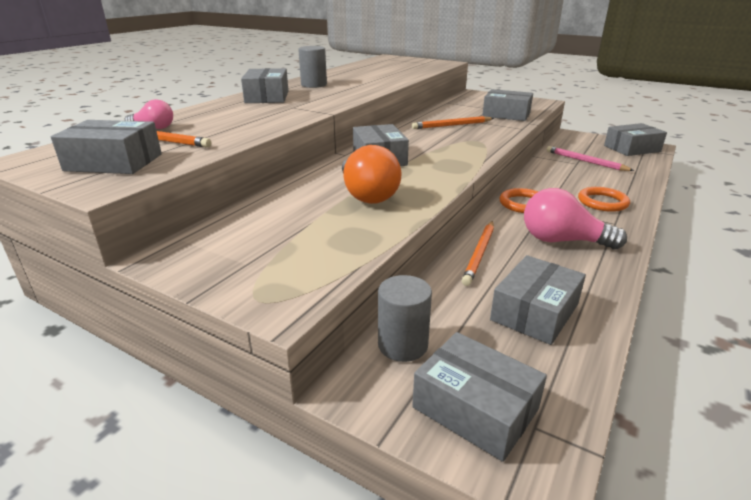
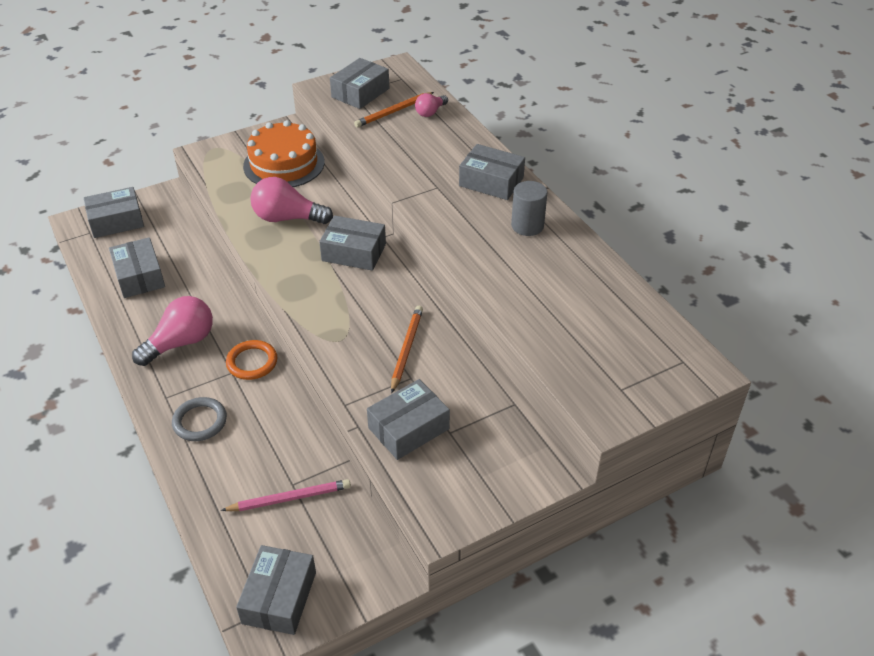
camera: 120 degrees right, 15 degrees up
(263, 228) = (284, 164): none -> orange cake
(367, 195) = (287, 218): orange light bulb -> pink light bulb
(402, 345) = (174, 217): grey cylinder -> none
(479, 254) = (213, 289): orange pencil -> none
(602, 202) = (200, 421): orange ring -> grey ring

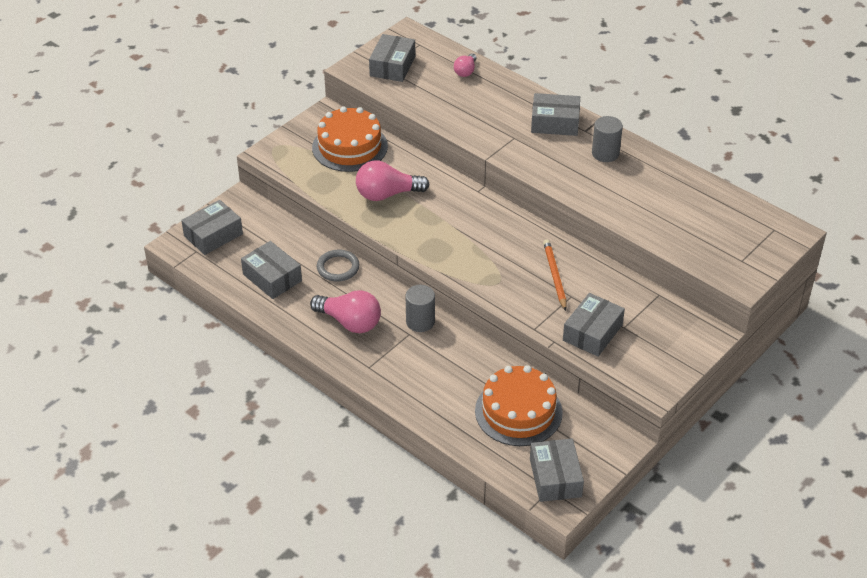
camera: 20 degrees left, 0 degrees up
(181, 343) = (350, 322): pink light bulb -> pink light bulb turned 90 degrees clockwise
(200, 421) = (410, 377): grey ring -> grey ring (338, 268)
(252, 362) = (420, 322): orange ring -> grey cylinder
(289, 498) = (518, 412): pink pencil -> orange cake
(354, 252) = (463, 210): grey box -> none
(394, 111) = (433, 77): orange pencil -> none

